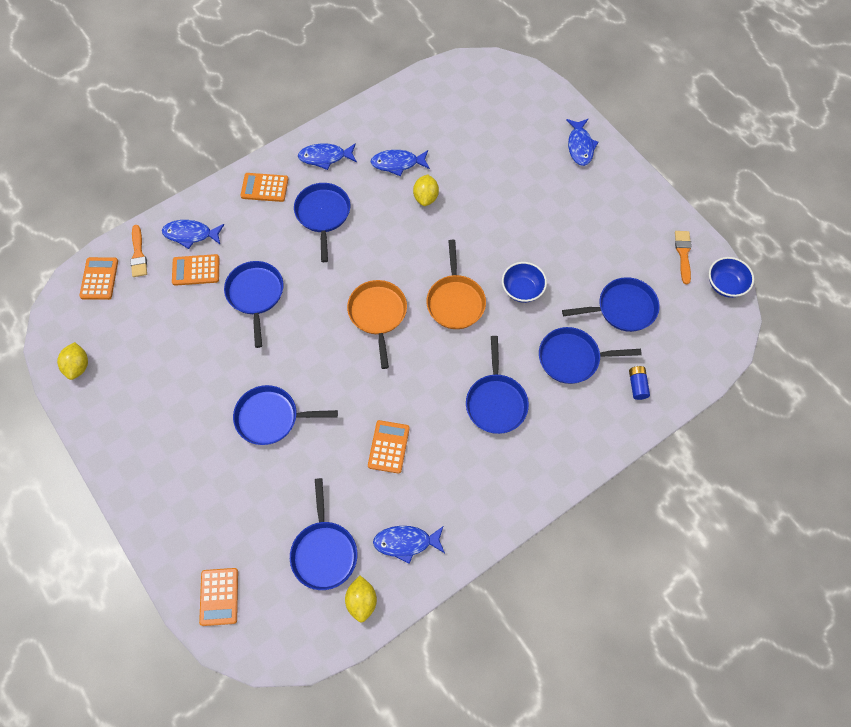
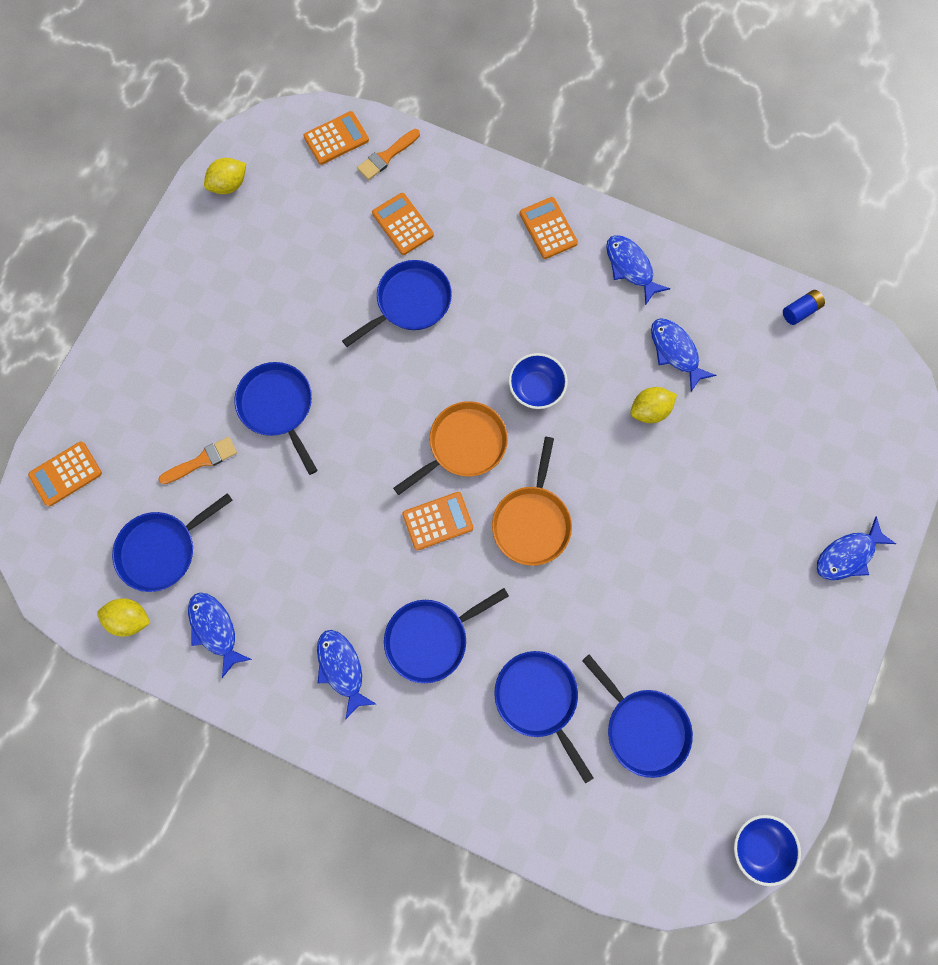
camera: 60 degrees right, 10 degrees up
(191, 234) = (442, 191): blue fish -> blue fish (342, 668)
(323, 215) = (553, 311): blue pan -> none
(362, 601) = (130, 619): yellow lemon -> yellow lemon turned 45 degrees clockwise
(388, 447) = (312, 549): orange calculator -> orange calculator (438, 521)
(455, 301) = (532, 522): orange pan -> orange pan turned 45 degrees counterclockwise
(522, 290) = (594, 591): blue bowl -> blue bowl (536, 388)
(637, 385) = (548, 796): blue battery -> blue battery (800, 311)
(683, 254) = (770, 768): orange brush -> orange brush (202, 460)

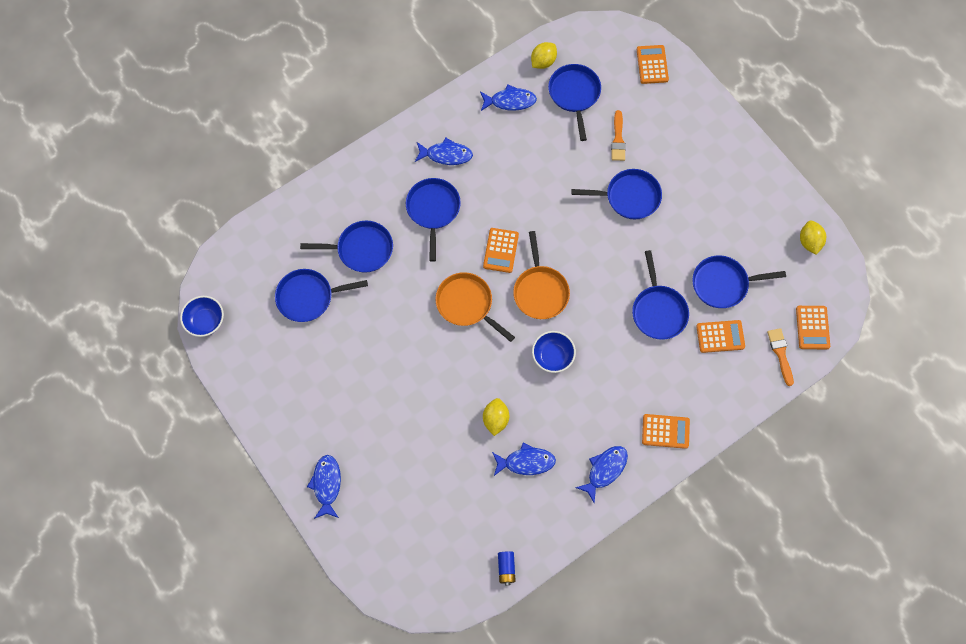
camera: 120 degrees right, 5 degrees down
(335, 250) = (723, 284): none -> blue pan
(630, 267) = (605, 470): blue fish -> blue fish turned 45 degrees counterclockwise

